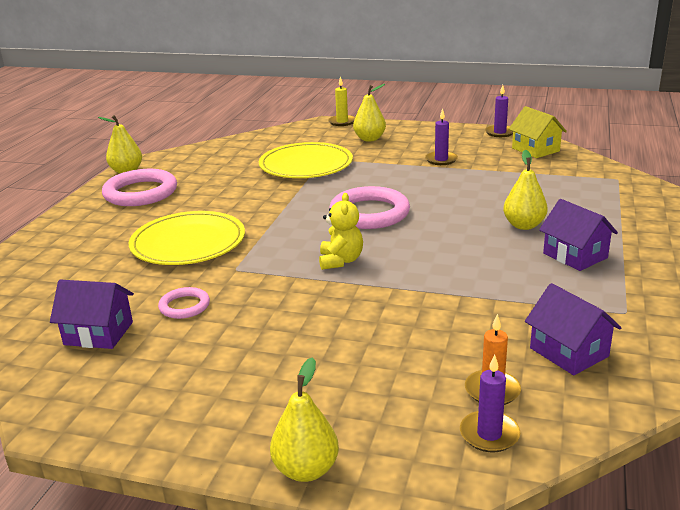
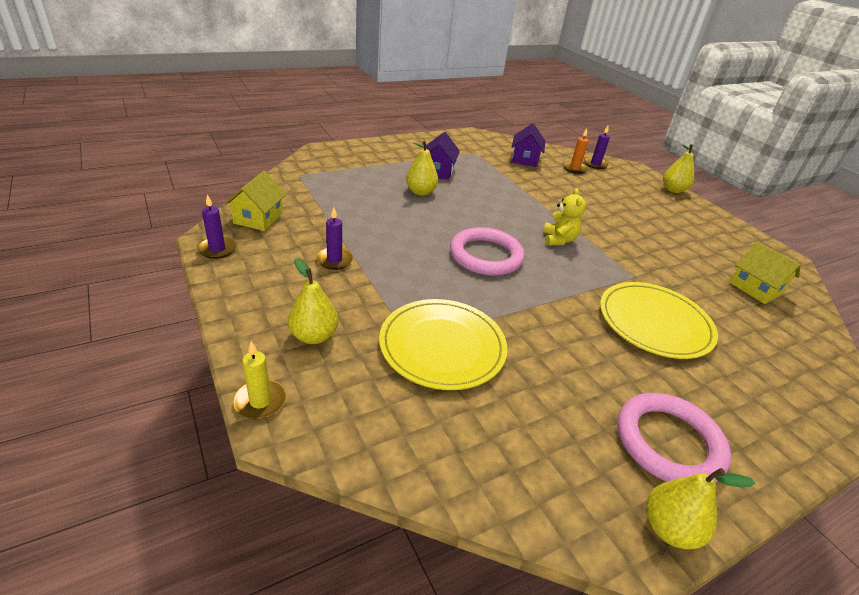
camera: 140 degrees left, 10 degrees up
(98, 333) = (755, 288): purple house -> yellow house
(184, 306) = (688, 273): pink ring -> none
(340, 261) = (558, 240): yellow teddy bear -> yellow teddy bear turned 135 degrees clockwise

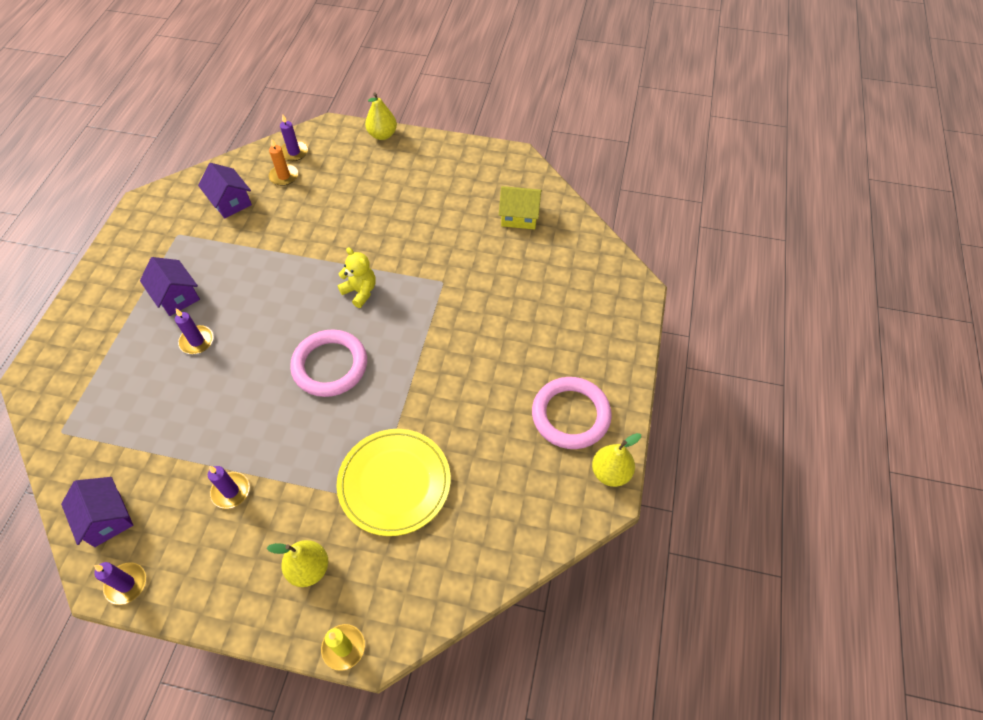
camera: 45 degrees left, 20 degrees up
(258, 218) = (107, 518): yellow house -> purple house
(420, 192) = (197, 341): yellow pear -> purple candle
(654, 323) = (491, 319): yellow plate -> none

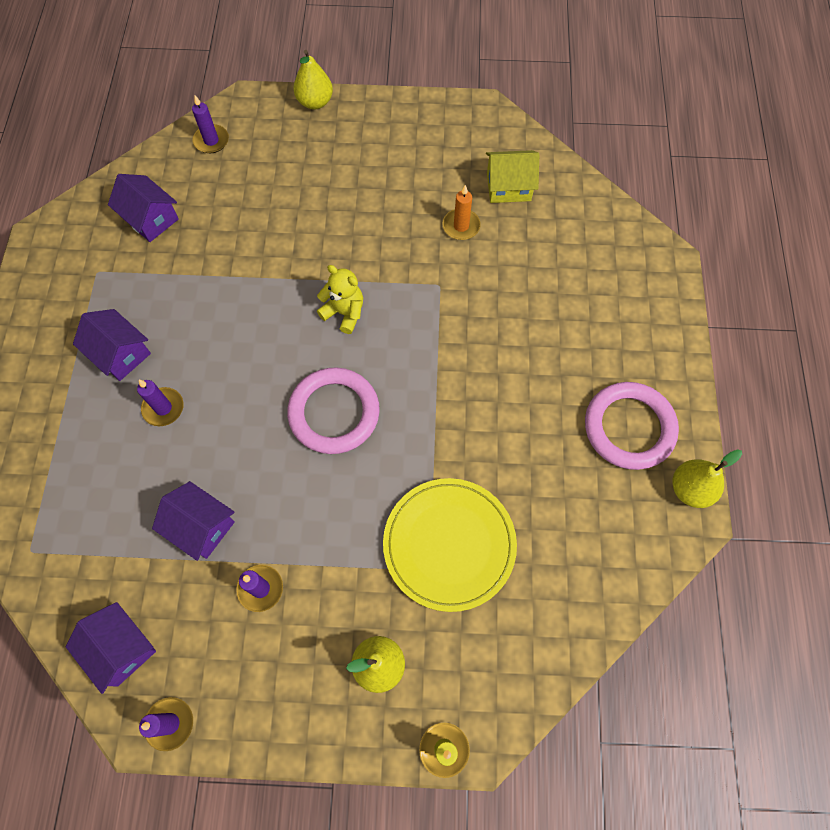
camera: 10 degrees left, 10 degrees up
(199, 435) = (201, 527): none -> purple house
(284, 176) = (208, 175): orange candle -> orange candle (461, 226)

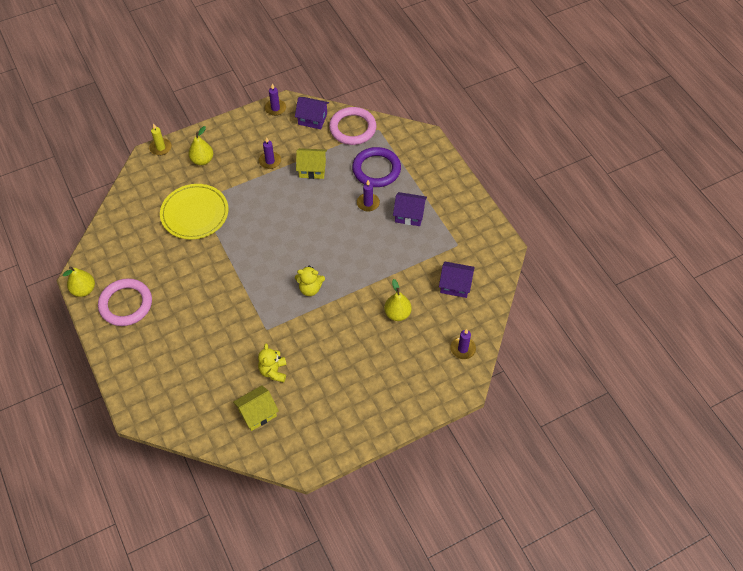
camera: 150 degrees right, 10 degrees down
(101, 465) = (376, 169): none -> purple ring
(201, 527) = (312, 169): purple house -> yellow house
(315, 102) = (420, 410): yellow pear -> yellow pear (397, 314)
(334, 413) = (283, 240): pink ring -> pink ring (352, 128)
(461, 226) = (273, 371): orange candle -> yellow teddy bear

